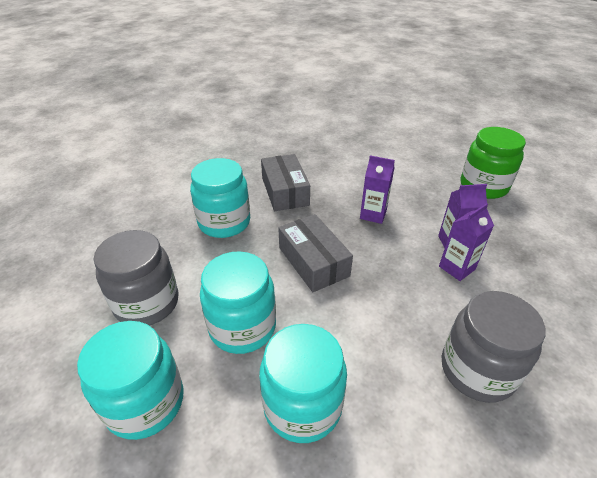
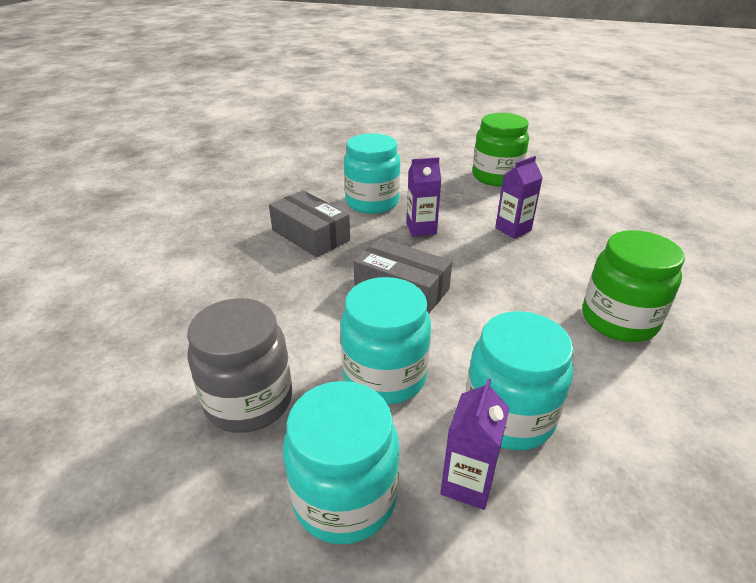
camera: 30 degrees left, 5 degrees down
(224, 222) = (268, 286): turquoise jar -> turquoise jar (372, 202)
(457, 268) = (533, 248): purple carton -> purple carton (467, 483)
(477, 370) = (619, 320): grey jar -> green jar

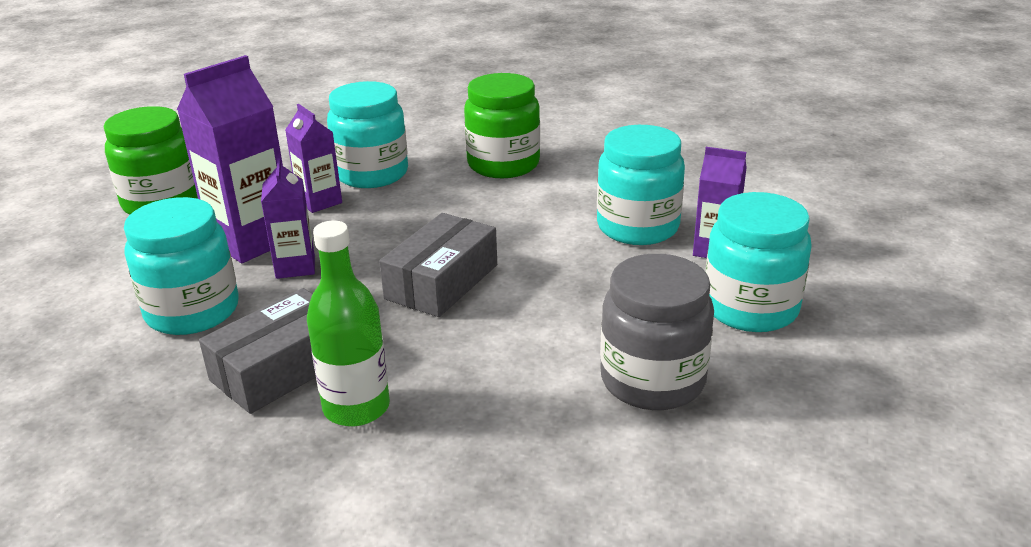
camera: 90 degrees left, 5 degrees down
(266, 262) = (356, 407): none -> green bottle
(385, 376) = (598, 291): turquoise jar -> turquoise jar (372, 174)
(453, 210) = (251, 241): none -> purple carton

